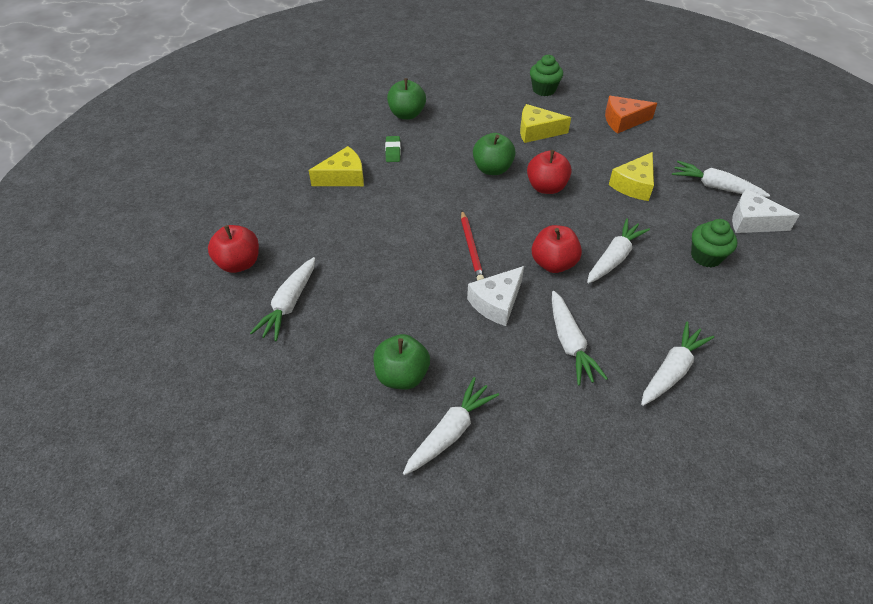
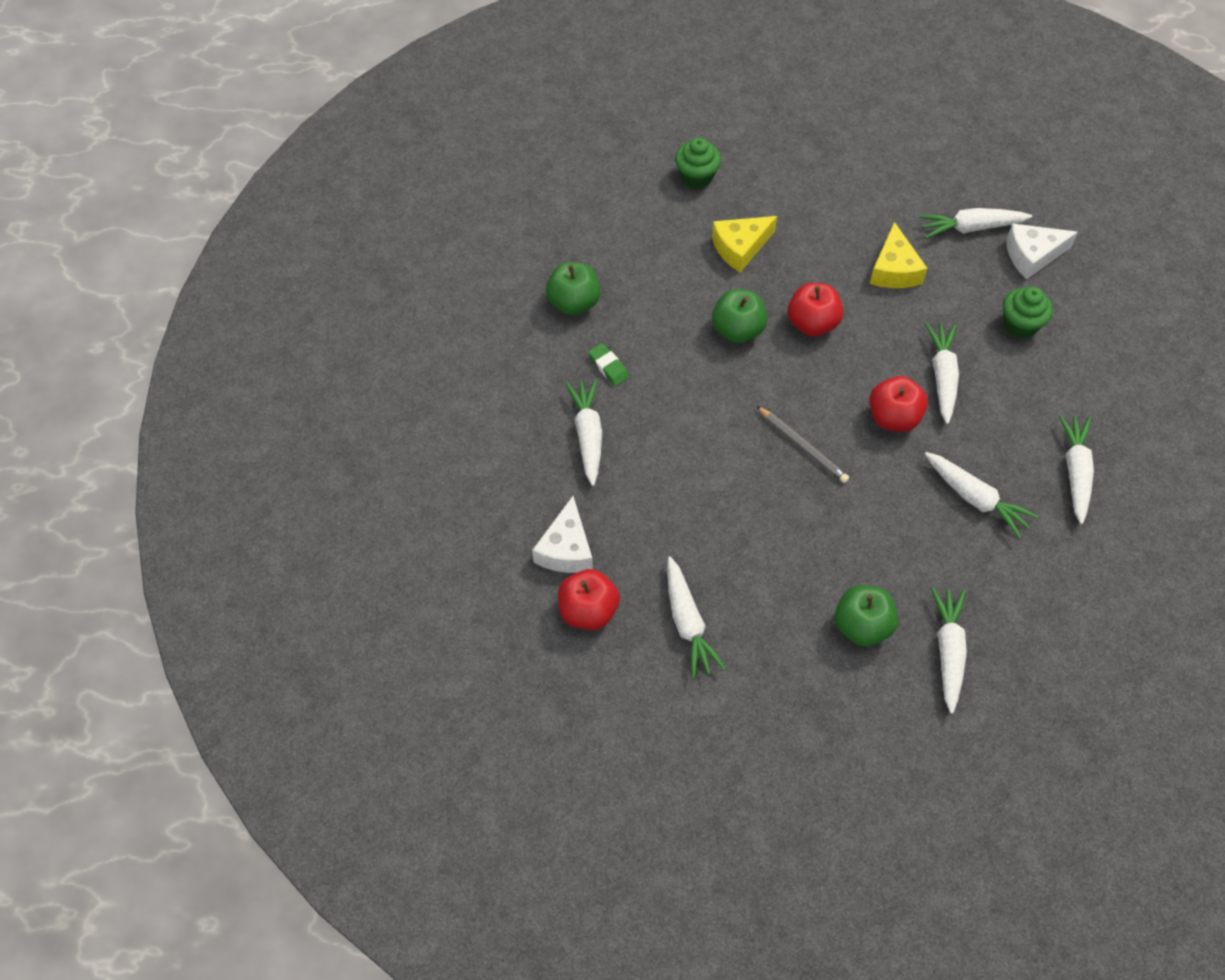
camera: 35 degrees left, 10 degrees up
(343, 177) = (588, 435): yellow cheese -> white carrot
(471, 248) = (802, 446): red pencil -> grey pencil
(497, 303) = (879, 495): white cheese -> white cheese (566, 549)
(623, 121) = (818, 181): orange cheese -> none

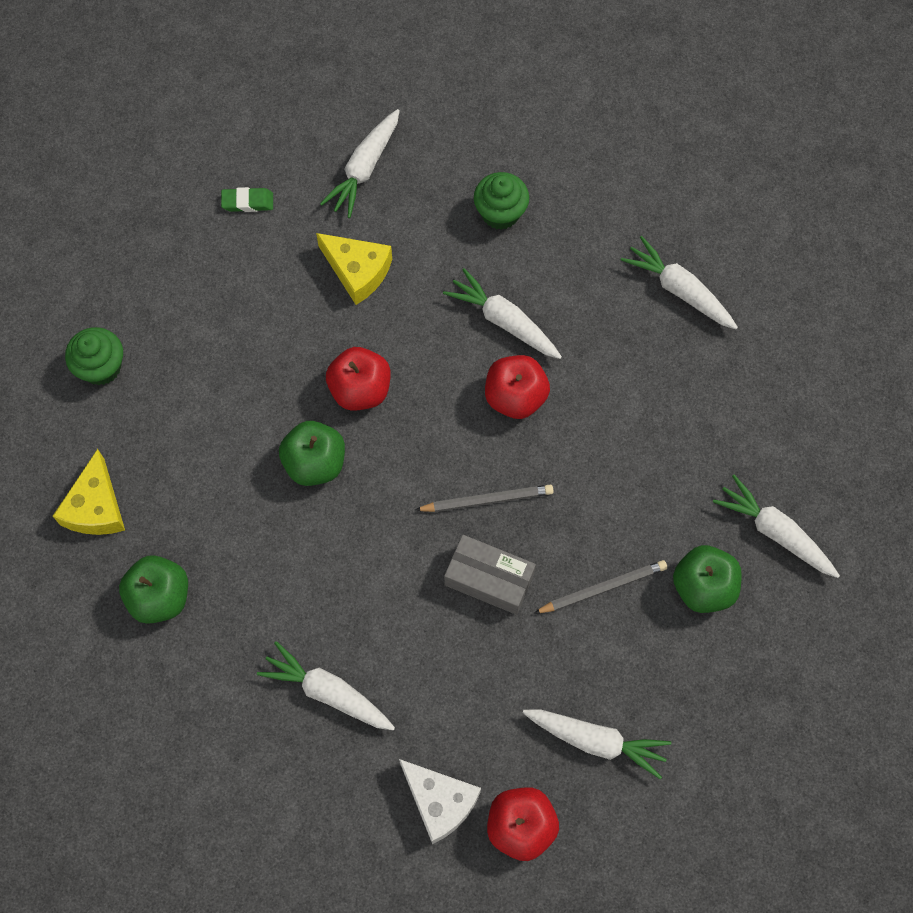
camera: 55 degrees left, 10 degrees up
(608, 367) = (263, 616): green eraser -> green eraser (247, 202)
(740, 248) = (221, 389): yellow cheese -> yellow cheese (96, 507)
(747, 483) = (489, 579): none -> grey box
(802, 559) = (602, 588): none -> grey pencil
(975, 498) = (646, 393): white carrot -> none
(1032, 255) = (435, 142): white cheese -> none

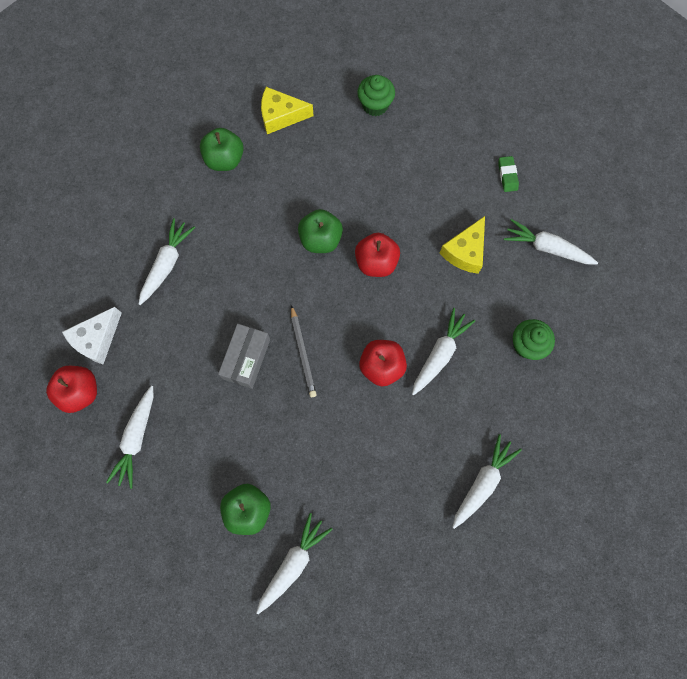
camera: 85 degrees right, 5 degrees up
(602, 588) = (243, 437): grey pencil -> none

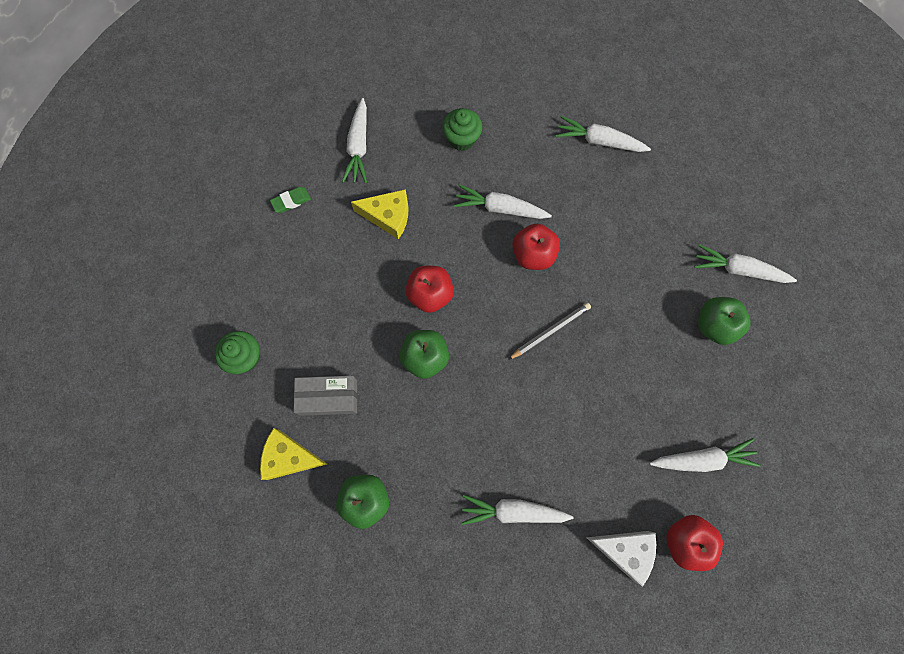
camera: 110 degrees left, 0 degrees up
(246, 359) = (579, 383): grey box -> grey box (328, 397)
(281, 116) = (289, 457): yellow cheese -> yellow cheese turned 120 degrees clockwise

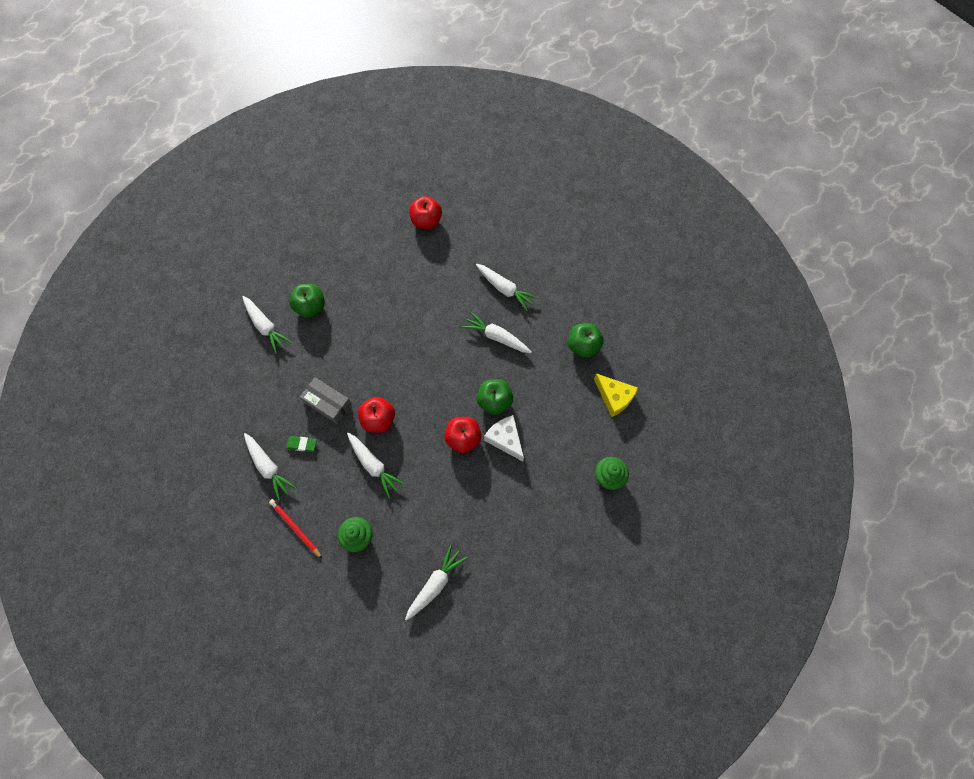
camera: 145 degrees left, 5 degrees down
(291, 201) = (512, 572): green eraser -> green eraser (302, 444)
(328, 397) = (570, 416): grey box -> grey box (328, 403)
(388, 216) = (452, 512): yellow cheese -> none
(526, 109) = (295, 528): none -> red pencil
(550, 331) = (407, 366): grey pencil -> none
(625, 550) = (461, 236): white cheese -> white cheese (505, 439)
(702, 459) = (383, 249): white carrot -> white carrot (496, 337)

